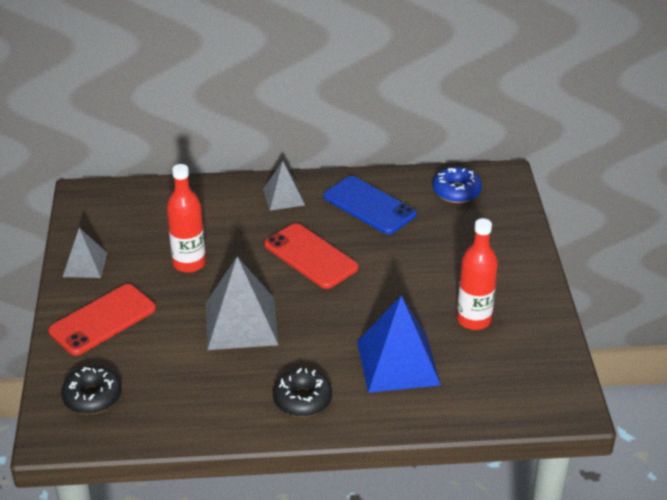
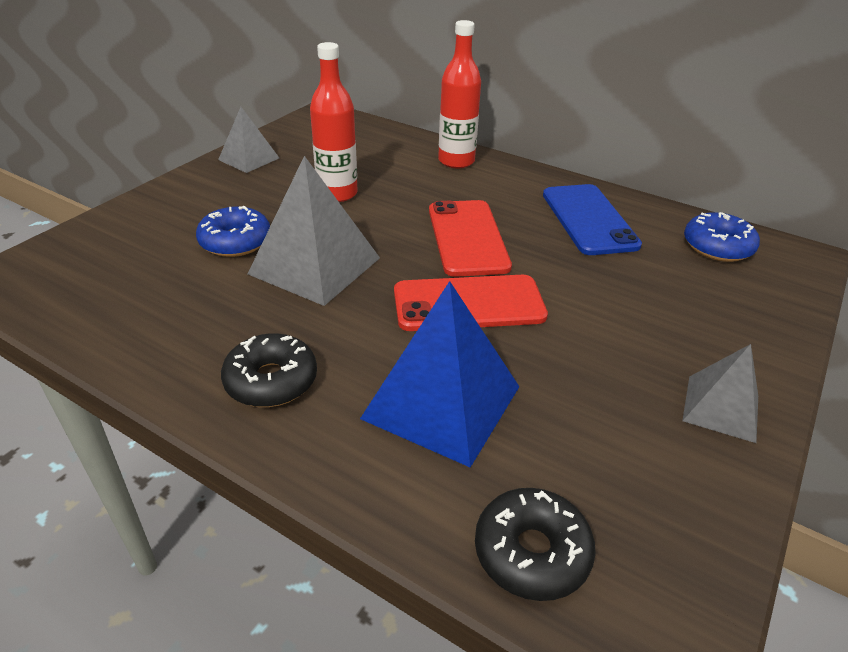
camera: 35 degrees right, 0 degrees up
(92, 397) = (86, 262): black donut -> black donut (531, 552)
(103, 320) = (197, 204): red phone -> red phone (469, 304)
(169, 333) = (235, 241): none -> blue donut
(283, 197) = (500, 178): grey pyramid -> grey pyramid (721, 408)
(474, 320) = (609, 402): red bottle -> red bottle (456, 161)

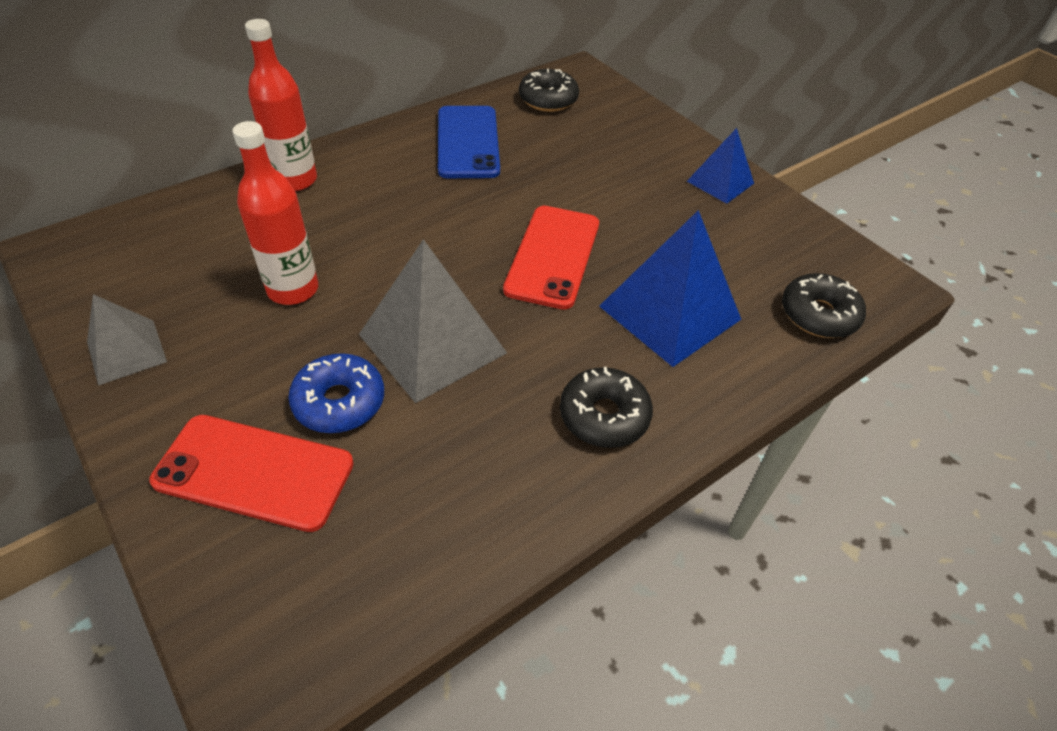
camera: 70 degrees left, 10 degrees up
(467, 238) = (450, 223): red phone -> red phone (254, 472)
(589, 219) = (468, 142): blue phone -> blue phone turned 75 degrees clockwise
(717, 247) = (548, 99): blue donut -> black donut
(721, 408) = (720, 182): grey pyramid -> blue pyramid

